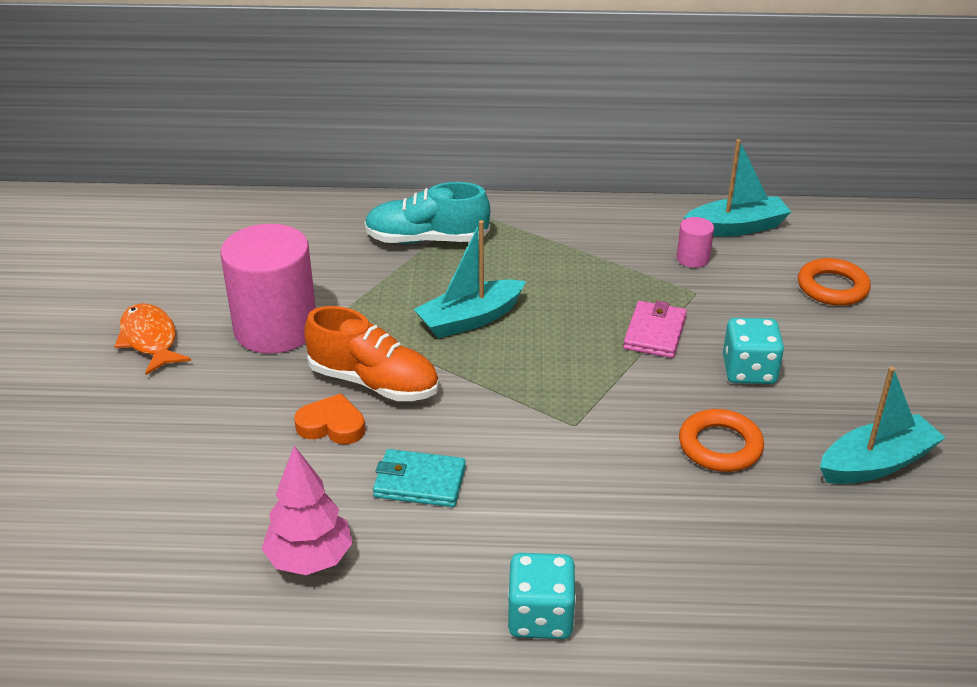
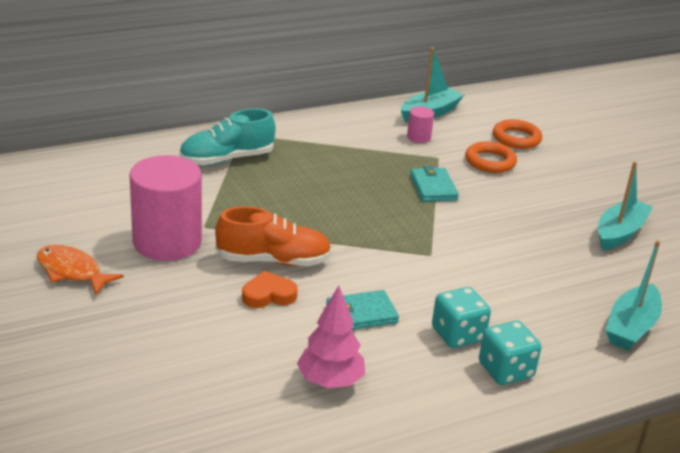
camera: 30 degrees left, 5 degrees down
(470, 319) = (304, 205): turquoise boat -> turquoise boat (631, 327)
(655, 333) = (433, 187): pink wallet -> turquoise wallet
(720, 446) = (527, 245): orange ring -> orange ring (490, 161)
(749, 371) = (508, 198): turquoise dice -> turquoise dice (458, 335)

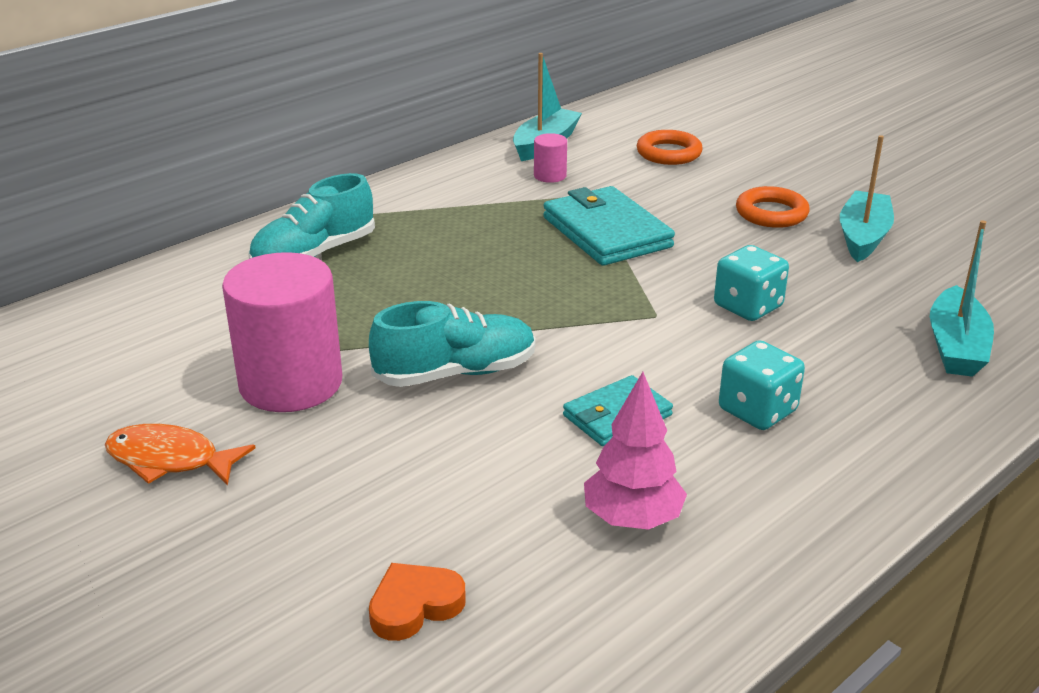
camera: 15 degrees left, 0 degrees up
(268, 295) = (476, 421): orange heart -> orange heart (414, 606)
(273, 260) = (455, 373): orange shoe -> turquoise shoe
(433, 187) = (606, 232): turquoise wallet -> turquoise wallet, size x1.66
(490, 161) = (655, 186): orange ring -> orange ring (771, 213)
(505, 370) = (847, 441): turquoise dice -> turquoise dice (748, 306)

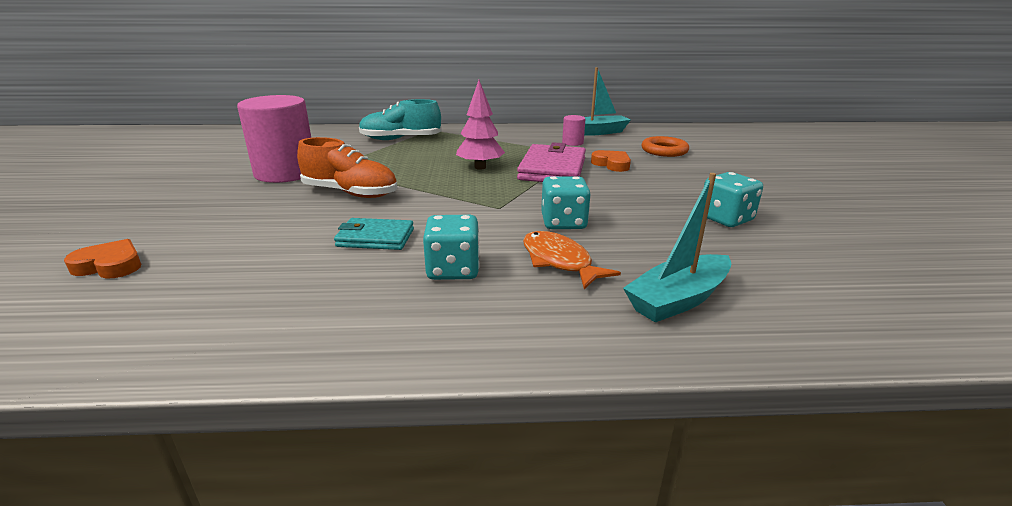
camera: 40 degrees right, 5 degrees down
(169, 460) = (189, 179): orange fish -> orange fish (559, 261)
(455, 373) = (350, 193): turquoise shoe -> orange shoe
(606, 232) = (552, 169): turquoise wallet -> pink wallet
(632, 519) = (268, 283): pink tree -> pink tree (480, 167)
(653, 198) = (612, 164): none -> orange heart
(771, 213) = (677, 190): orange ring -> none
(863, 237) = (725, 219): turquoise boat -> turquoise dice

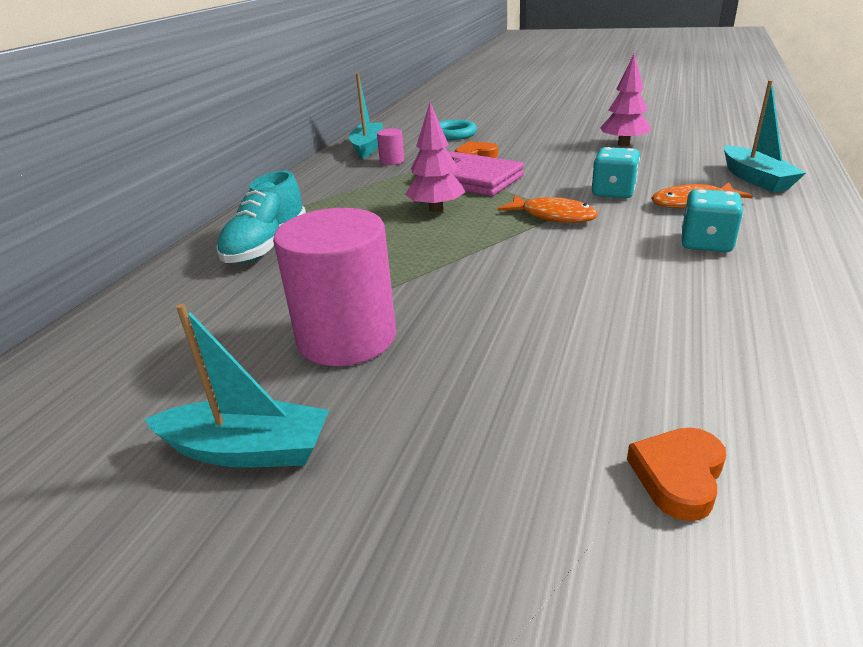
camera: 65 degrees left, 5 degrees up
(187, 172) = (247, 450): none -> turquoise boat
(350, 193) = (475, 286): orange shoe -> none
(375, 238) = (625, 275): turquoise wallet -> none
(487, 204) = (553, 216): none -> orange fish
(664, 151) = (453, 134): orange ring -> turquoise ring
(725, 219) = (623, 144): turquoise dice -> pink tree

